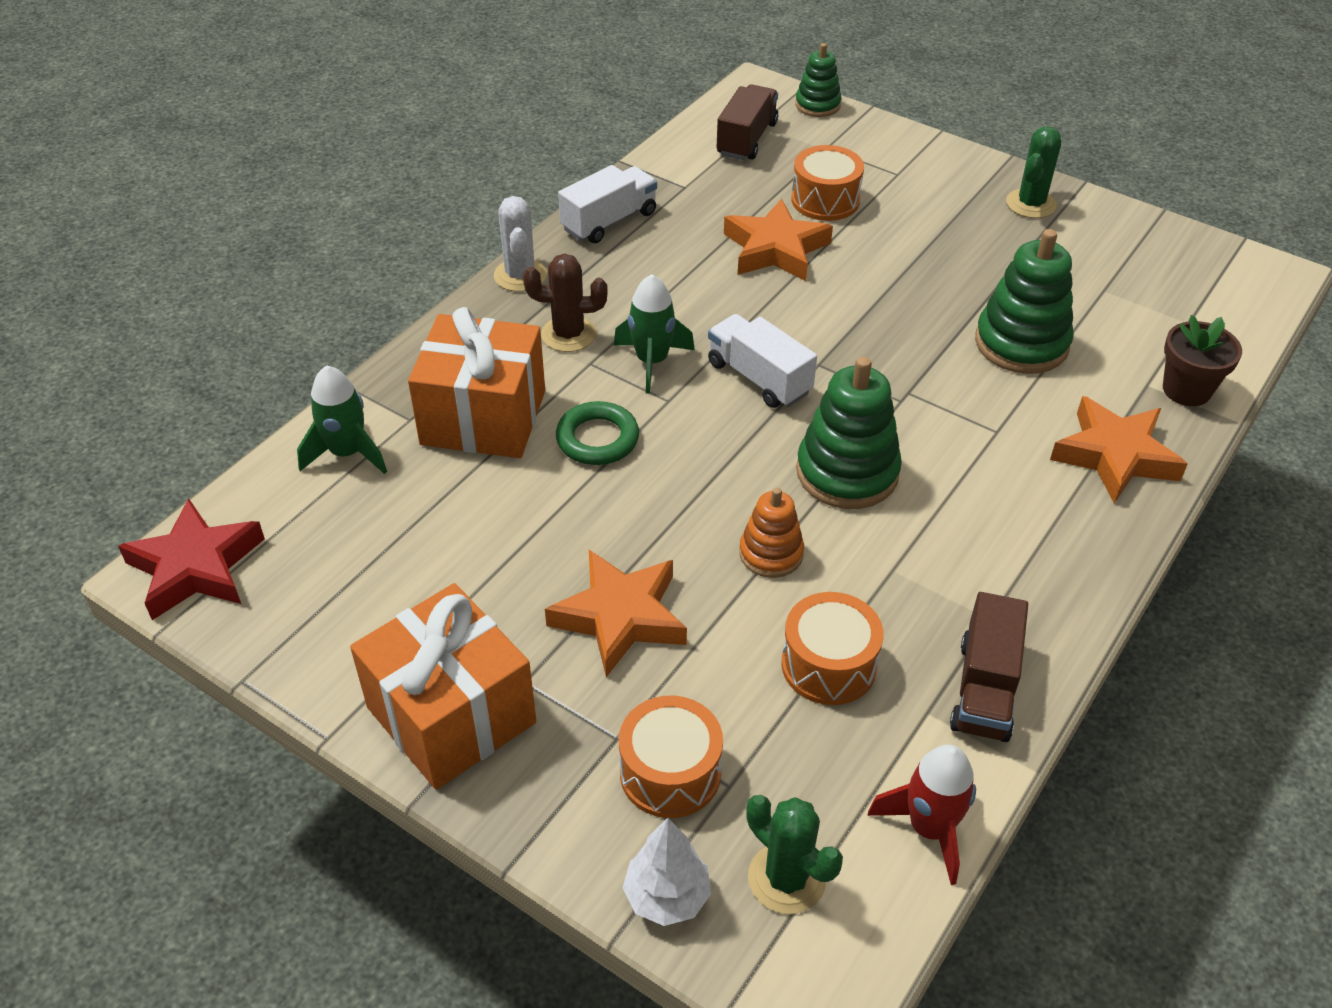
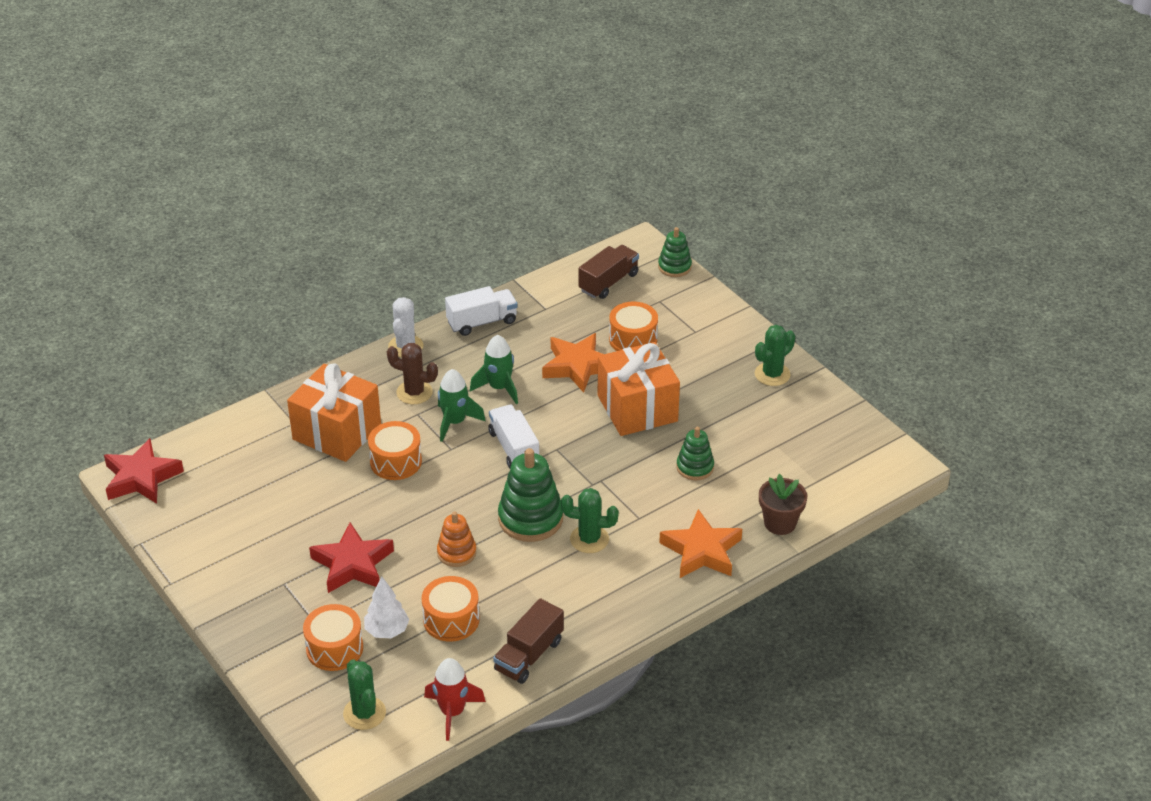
camera: 20 degrees right, 5 degrees down
(347, 453) = (250, 434): green rocket -> green rocket (499, 388)
(451, 715) = (238, 589): orange gift -> orange gift (637, 408)
(597, 439) = (396, 461): green ring -> orange drum
(620, 617) = (352, 564): orange star -> red star
(667, 896) = (300, 704): white tree -> white tree (387, 631)
(950, 480) = (589, 539): none -> green cactus
(1021, 343) = (695, 467): green stacking toy -> green stacking toy, size x0.59

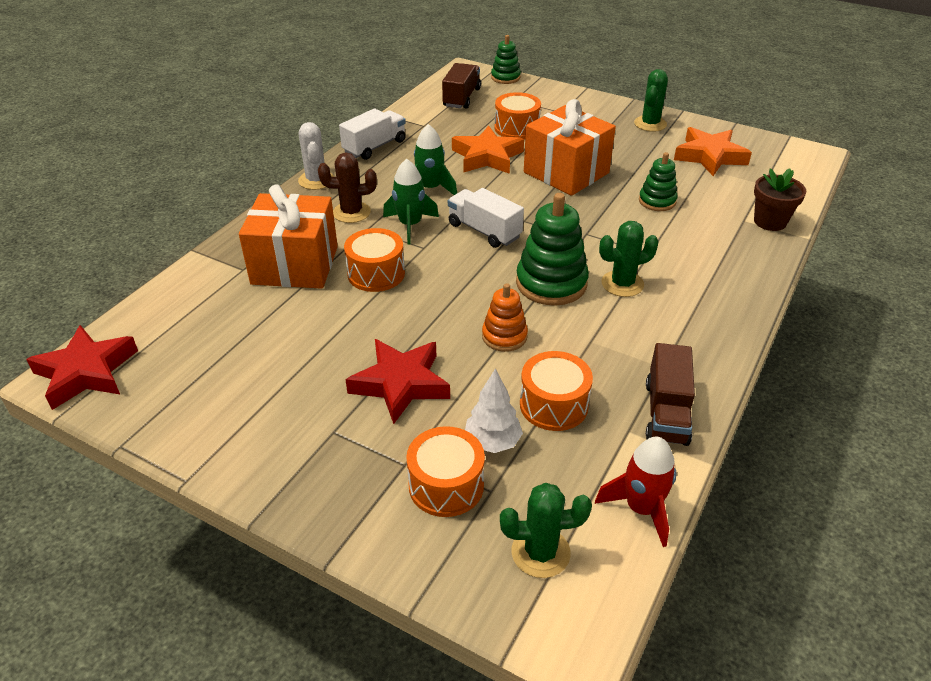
camera: 25 degrees left, 0 degrees up
(364, 713) = (540, 552): green cactus -> green cactus turned 45 degrees counterclockwise
(701, 551) = (730, 262): orange star -> orange star (709, 156)

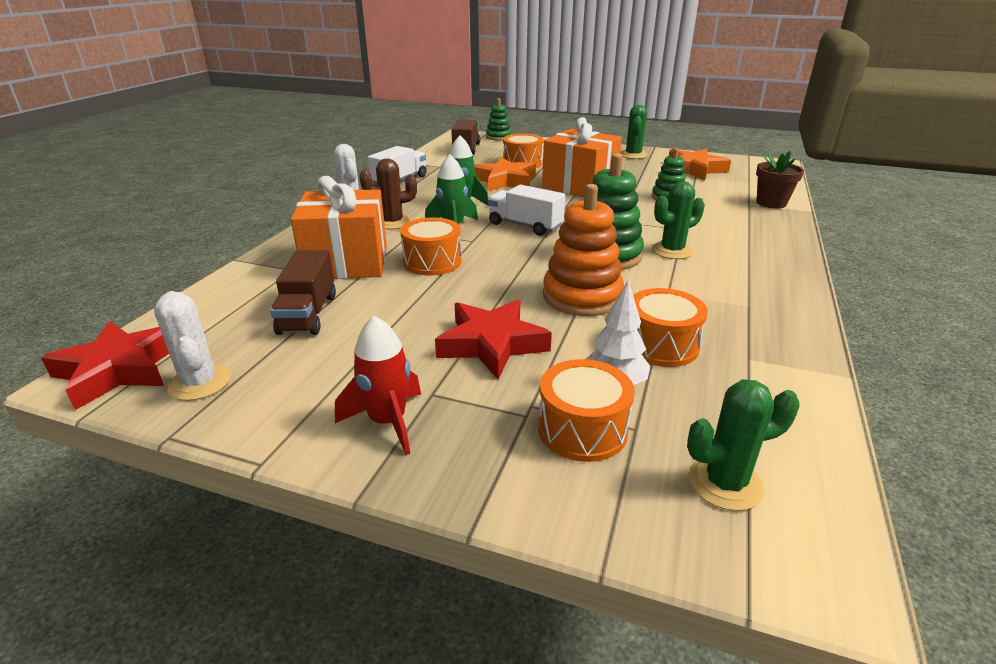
camera: 10 degrees left, 10 degrees down
(148, 395) = (199, 383): none -> white cactus
(504, 336) = (582, 297): orange stacking toy -> orange stacking toy, size x1.69
(641, 508) = (807, 425): red rocket -> red rocket (387, 422)
(666, 412) = (776, 340): brown truck -> brown truck (308, 314)

